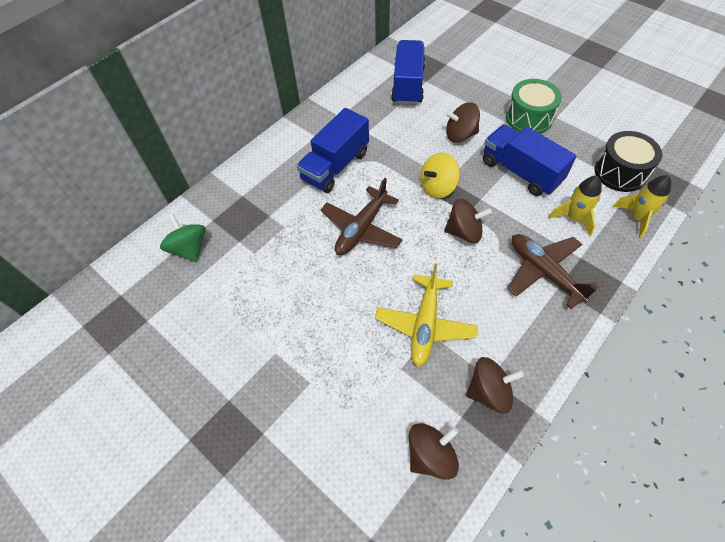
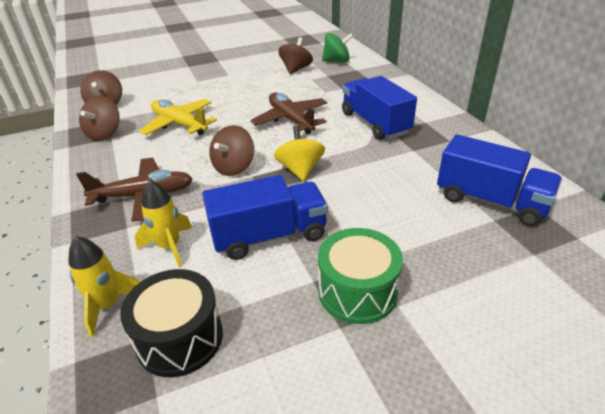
camera: 115 degrees right, 20 degrees down
(460, 135) = (366, 211): brown spinning top -> brown spinning top (296, 69)

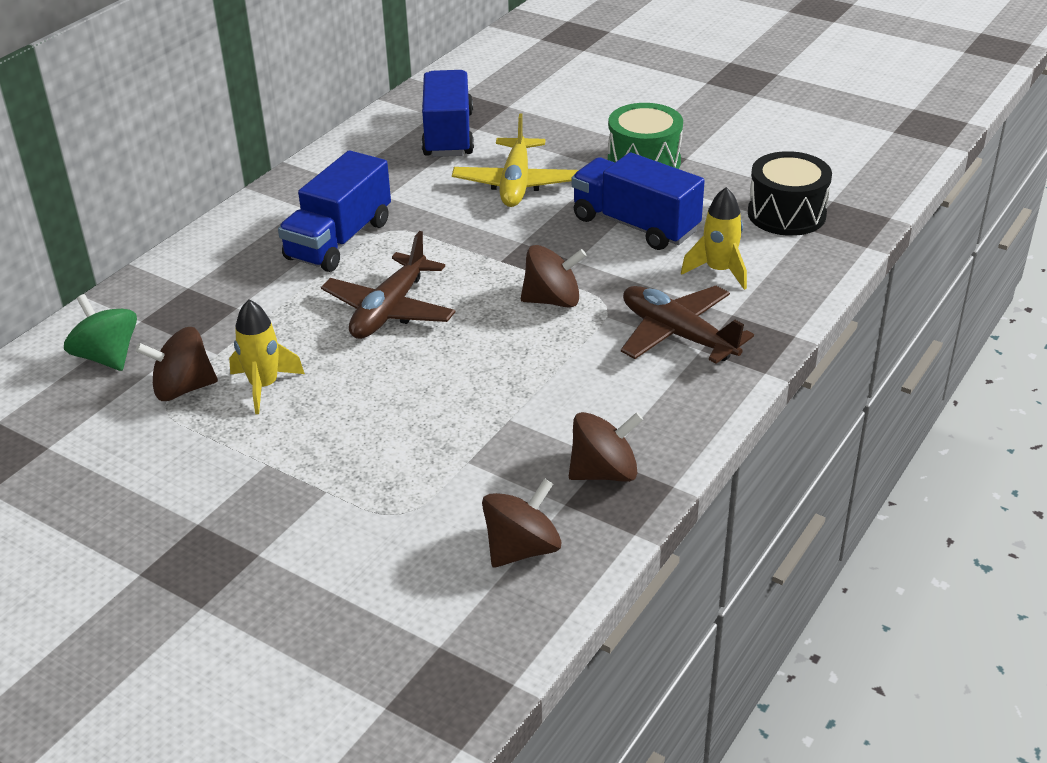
camera: 125 degrees left, 0 degrees up
(108, 305) = (813, 263): yellow rocket -> yellow rocket (264, 386)
(179, 124) = (500, 409): yellow plane -> yellow plane (516, 184)
(300, 170) = (507, 252): yellow spinning top -> none

